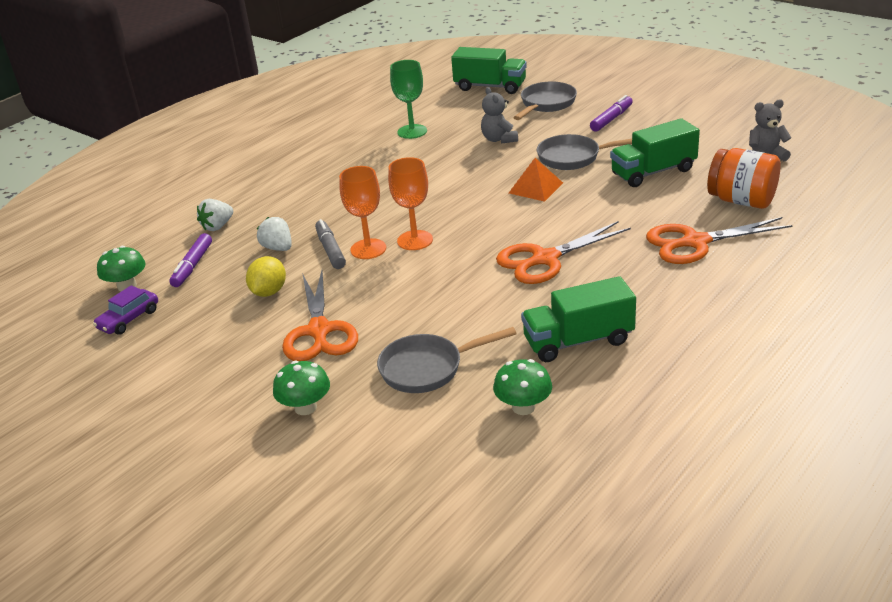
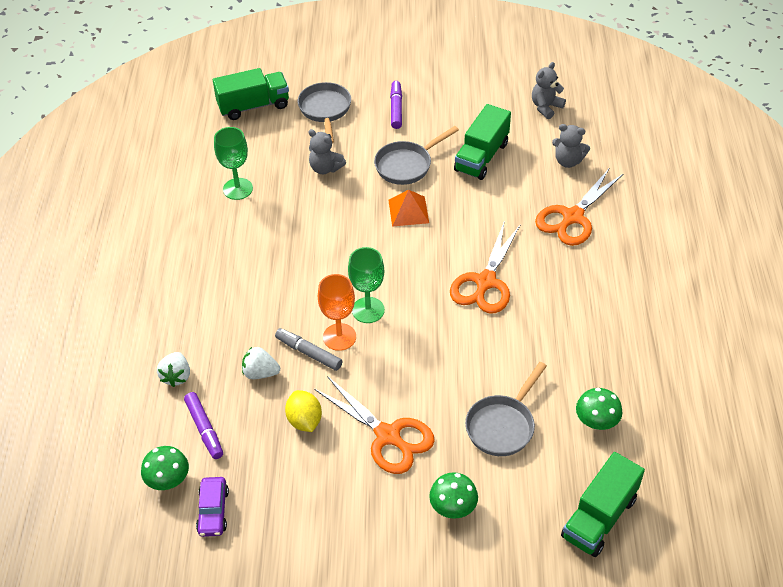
camera: 40 degrees left, 15 degrees up
(415, 240) = (368, 310): orange goblet -> green goblet
(578, 341) = (578, 347): green truck -> green truck (599, 517)
(741, 200) = (568, 161): orange jar -> grey teddy bear

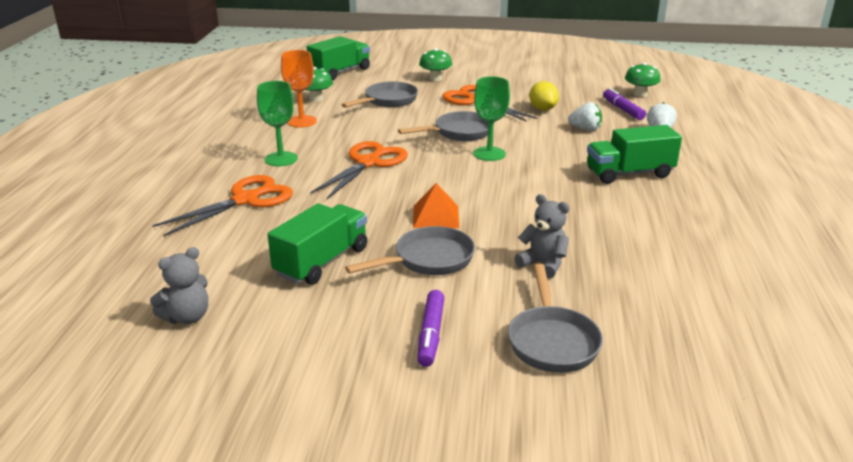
camera: 175 degrees left, 20 degrees down
(213, 511) = (601, 84): purple car -> none
(238, 189) = (660, 250): green goblet -> green goblet (281, 159)
(253, 106) = (681, 358): green truck -> green truck (629, 173)
(309, 353) = (544, 136): grey marker -> none
(339, 337) = (516, 142): orange goblet -> orange goblet (301, 121)
(403, 351) = (459, 132): none -> grey pan
(568, 161) = (209, 249): grey teddy bear -> none

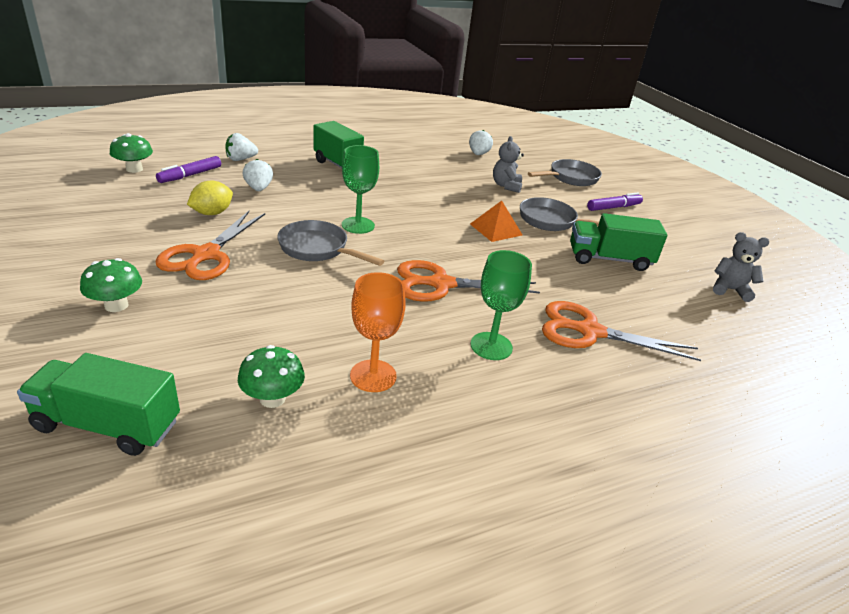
camera: 125 degrees left, 5 degrees up
(388, 101) = (242, 323): grey pan -> none
(670, 282) = (478, 154): none -> white strawberry

